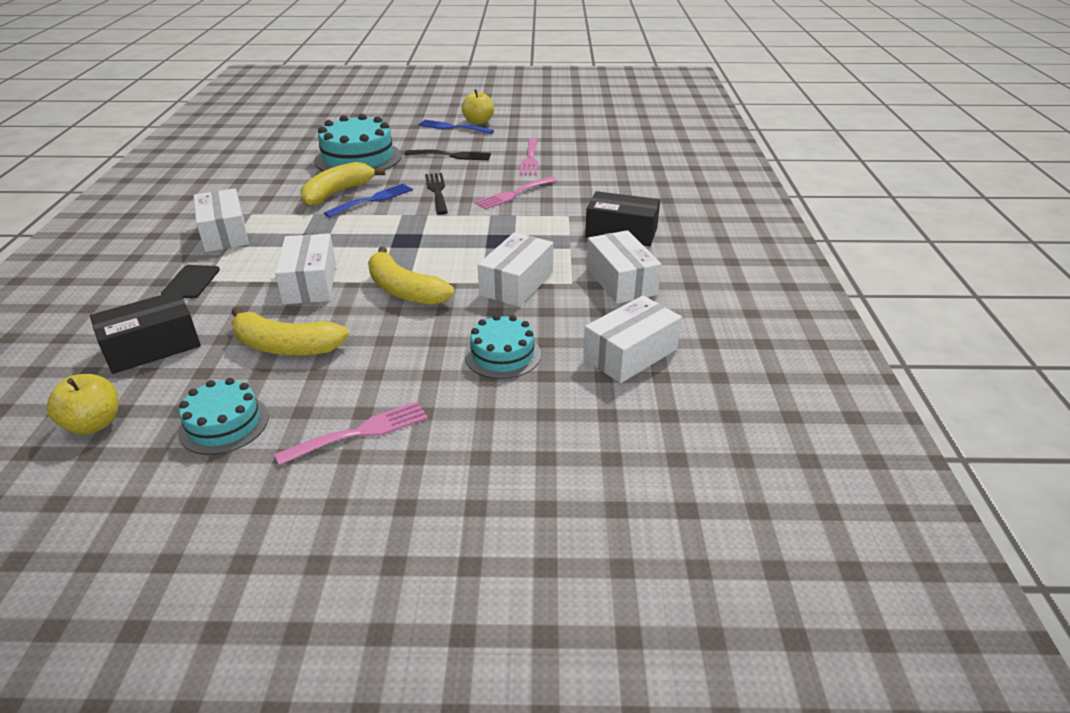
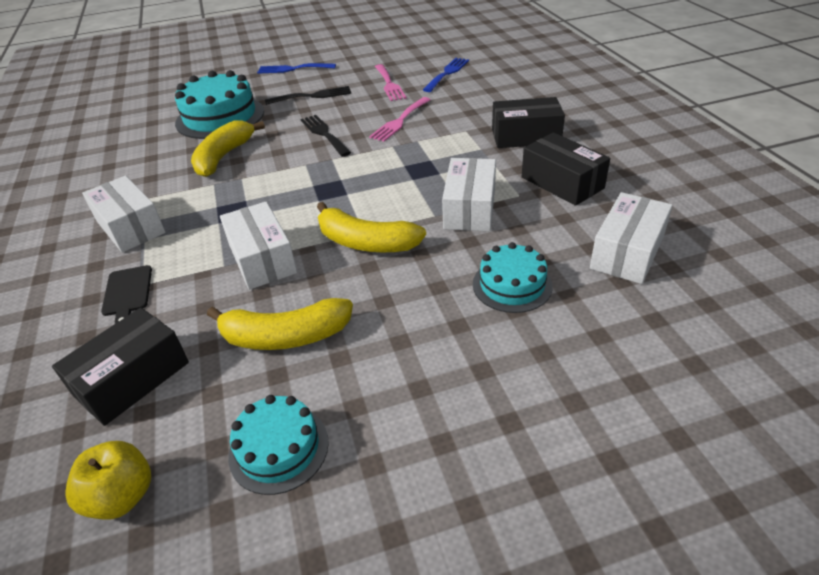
camera: 15 degrees left, 5 degrees up
(360, 432) = (435, 412): pink fork -> none
(373, 200) = (266, 156): blue fork -> blue fork (447, 73)
(478, 122) = (314, 59): yellow apple -> none
(621, 281) = (562, 183): white box -> black box

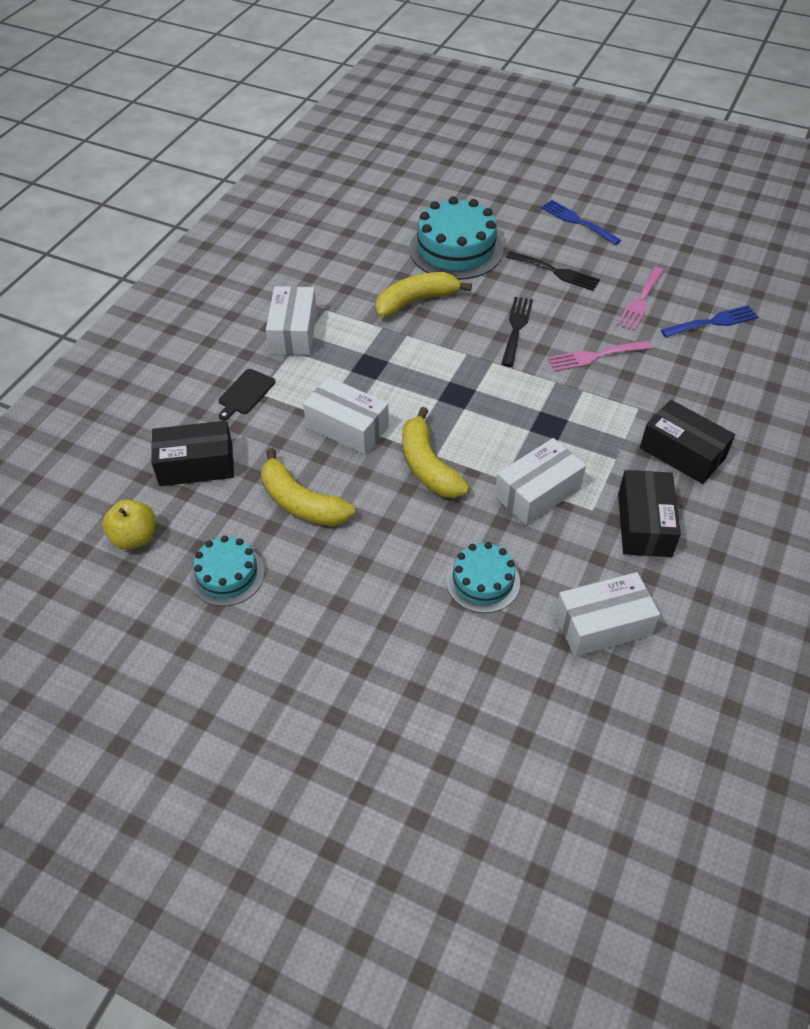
camera: 40 degrees right, 10 degrees up
(262, 259) = (347, 427): white box -> white box turned 75 degrees counterclockwise

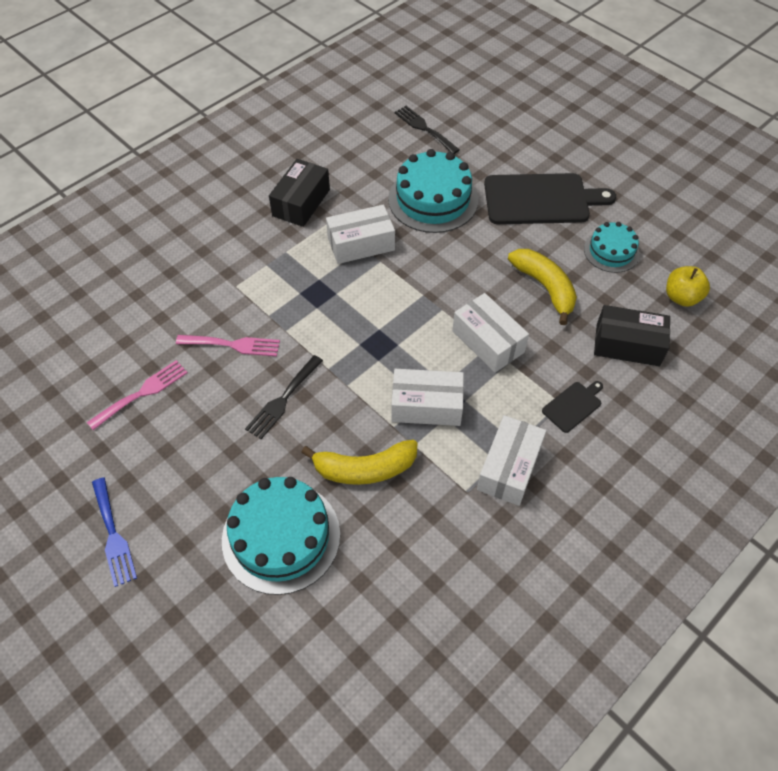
camera: 160 degrees left, 5 degrees up
(338, 627) = (540, 199): none -> black cutting board
(428, 466) = (434, 288): yellow banana -> none
(483, 581) = (433, 199): turquoise cake -> turquoise cake, size x1.71
(556, 272) = (194, 461): black fork -> black fork (424, 128)
(602, 625) = (371, 157): white box -> white box (426, 406)
(682, 453) = (233, 241): black box -> none
(713, 322) = (98, 347): blue fork -> none

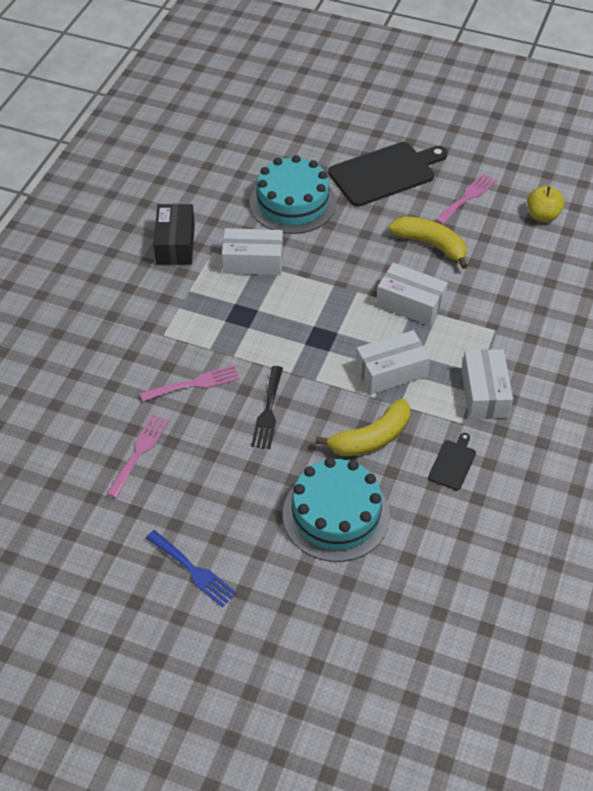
camera: 25 degrees left, 5 degrees down
(361, 244) = (253, 261): white box -> white box turned 45 degrees clockwise
(424, 128) = (246, 143): black fork -> none
(573, 405) = (506, 328): black cutting board -> black cutting board (453, 463)
(611, 251) = (467, 197): turquoise cake -> pink fork
(627, 345) = (521, 267): black box -> none

